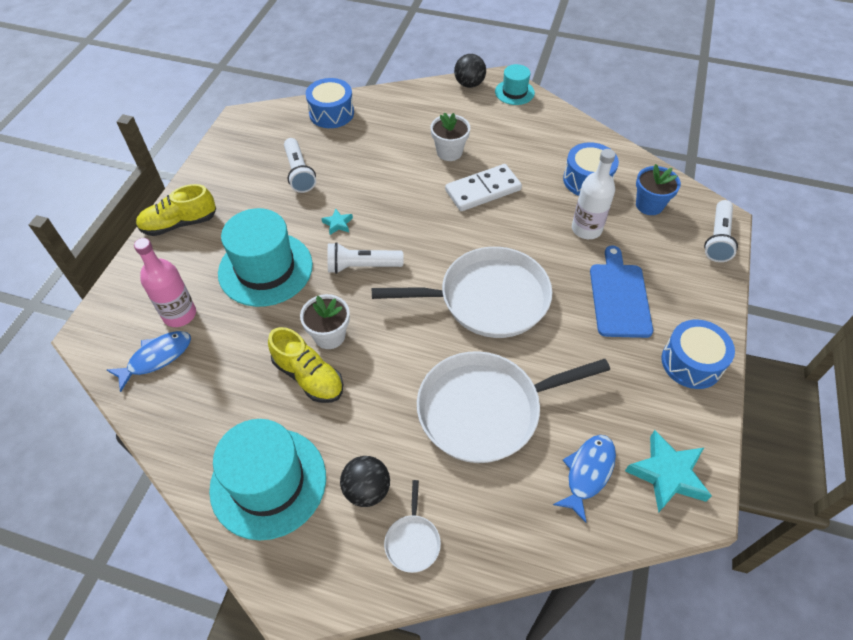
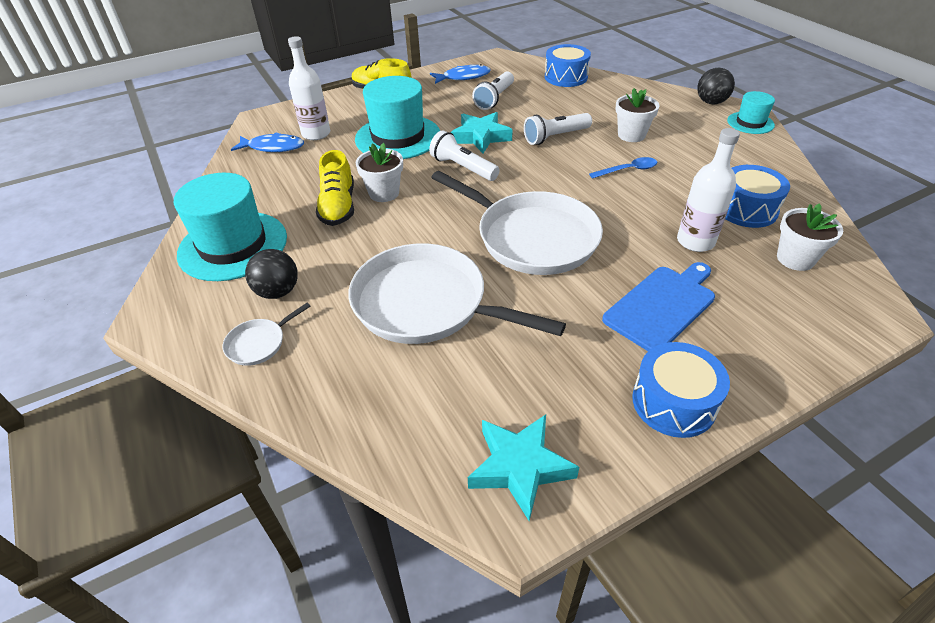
camera: 45 degrees right, 10 degrees down
(179, 314) = (316, 134): pink bottle -> white bottle
(338, 224) = (481, 137): turquoise star -> turquoise star, size x2.02
(483, 190) = (627, 170): white domino -> blue spoon
(588, 473) = (447, 406): blue fish -> blue fish (463, 77)
(649, 205) = (795, 259): blue flower pot -> white flower pot
(717, 239) = (851, 327): white flashlight -> white flashlight (555, 137)

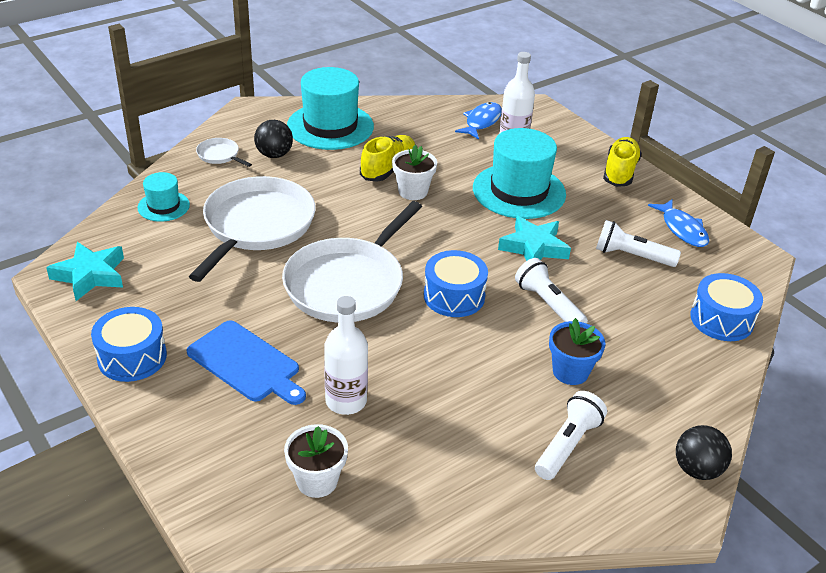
camera: 80 degrees right, 5 degrees down
(273, 147) = (481, 122): blue fish -> blue fish turned 150 degrees counterclockwise
(338, 207) = (388, 169): yellow shoe -> yellow shoe turned 135 degrees clockwise
(463, 168) = (466, 237): white flashlight -> white flashlight (567, 445)
(627, 170) = (483, 361): blue spoon -> none
(631, 135) = (570, 372): white flower pot -> blue flower pot
(746, 209) = (411, 456): blue drum -> blue drum (454, 296)
(750, 123) = (642, 505): turquoise hat -> turquoise hat (163, 206)

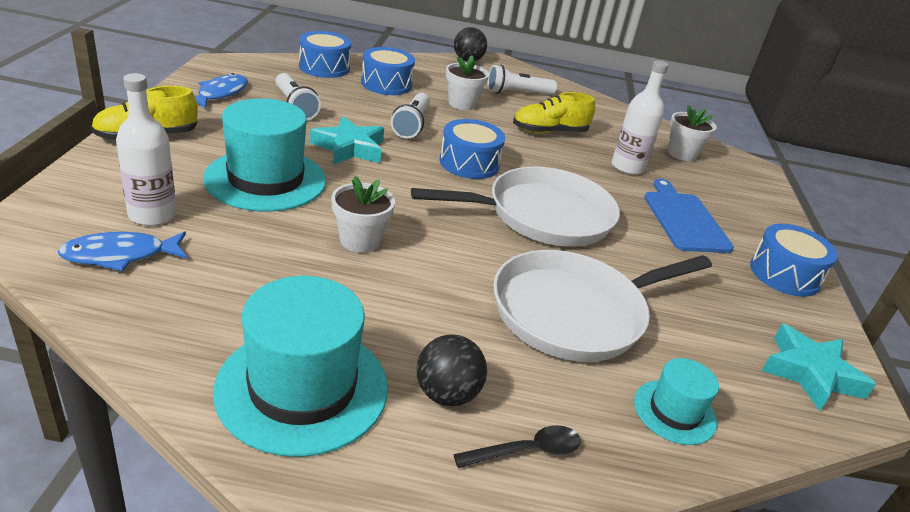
camera: 140 degrees left, 5 degrees down
(220, 155) = (526, 451): white pan -> black spoon
(388, 169) = (340, 278): yellow shoe -> yellow shoe (549, 132)
(570, 372) = (462, 104): blue flower pot -> white flower pot
(654, 342) = (386, 84): none -> blue drum

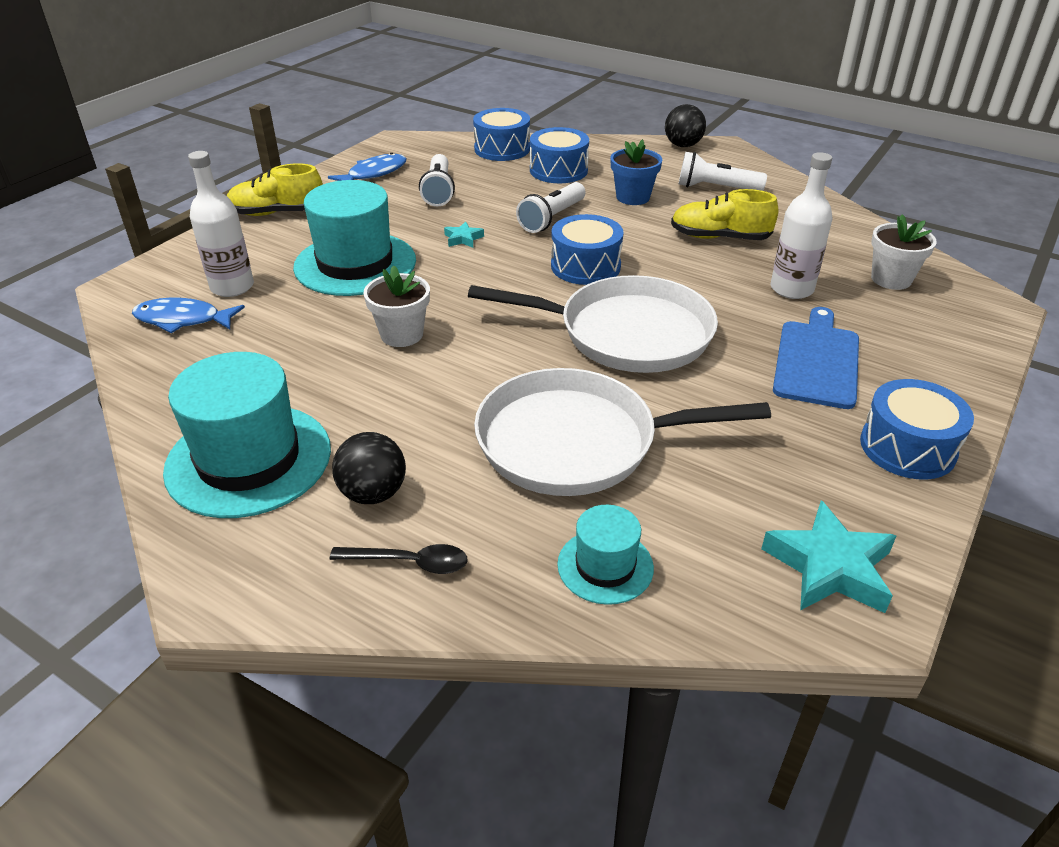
camera: 30 degrees right, 5 degrees up
(349, 148) = (463, 238): turquoise star -> turquoise star, size x0.49
(462, 104) = (633, 197): white flower pot -> blue flower pot

